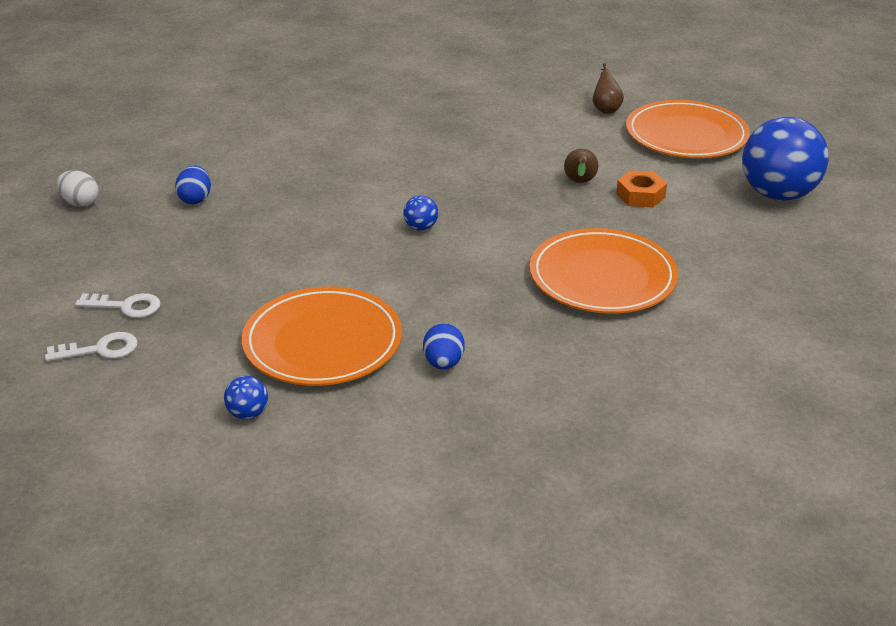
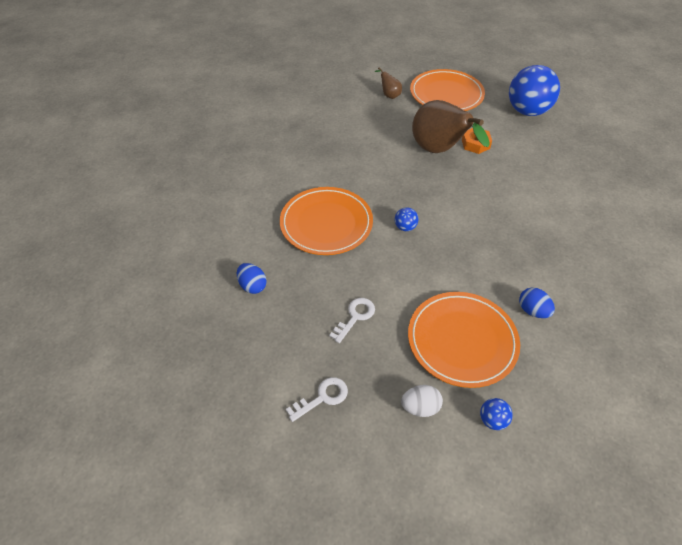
camera: 40 degrees left, 15 degrees up
(80, 203) = (178, 337): white egg -> white egg (420, 407)
(100, 349) = (352, 442): white key -> white key (355, 317)
(580, 183) = (439, 151): brown pear -> brown pear, size x2.33
(602, 277) = (525, 206): orange plate -> orange plate (326, 223)

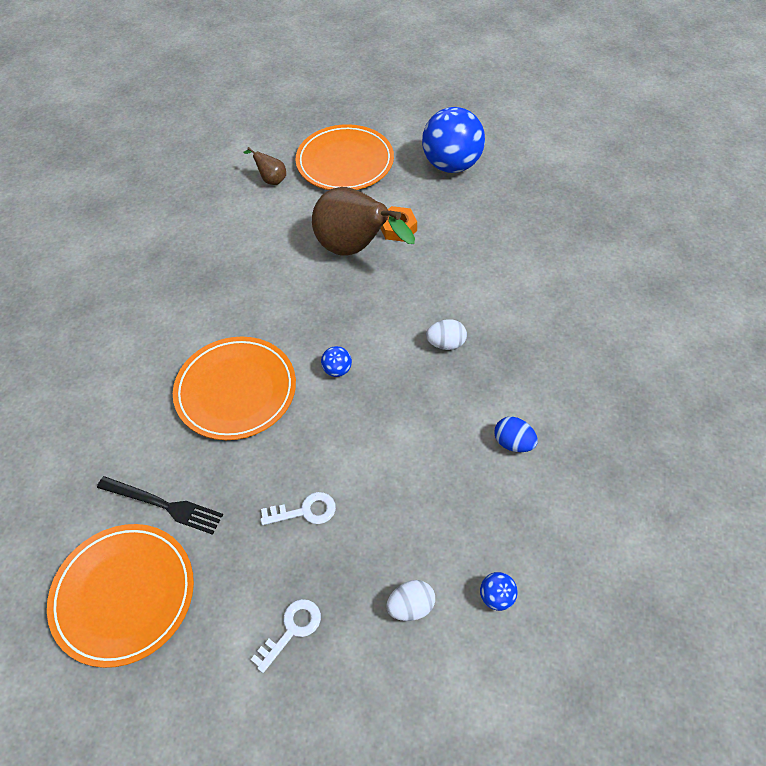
camera: 15 degrees left, 5 degrees up
(252, 286) = (163, 505): blue egg -> black fork
(355, 317) = (305, 511): white key -> white key turned 60 degrees clockwise
(462, 341) = (440, 506): orange plate -> orange plate (124, 595)
(494, 228) = (446, 344): none -> white egg

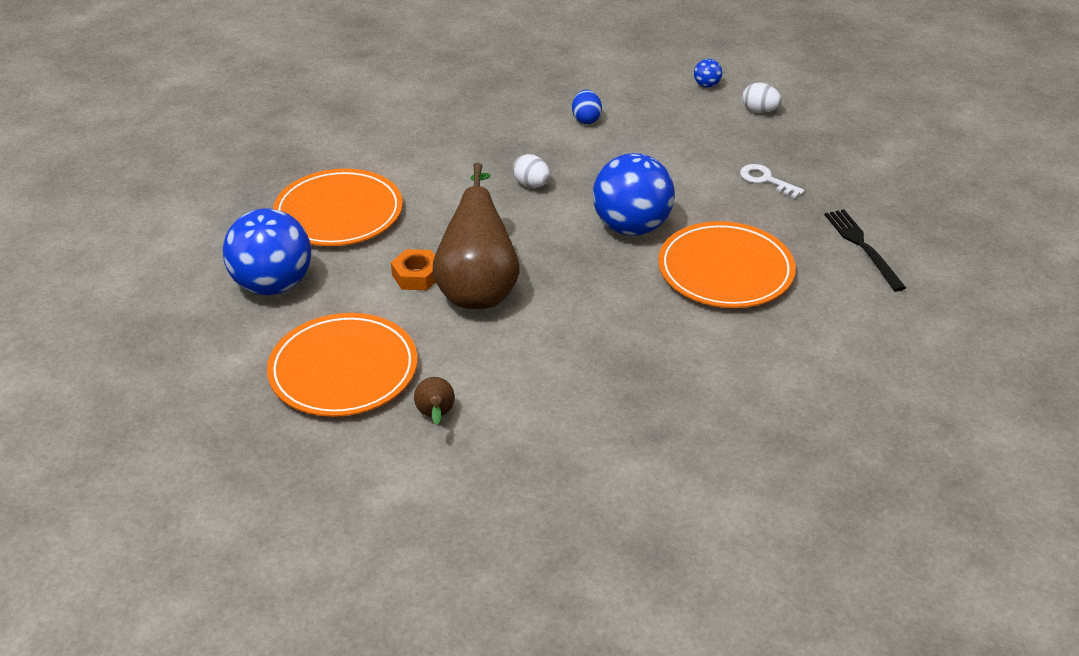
camera: 130 degrees left, 15 degrees down
(124, 595) = (938, 224): orange plate -> orange plate (338, 213)
(291, 630) = (842, 145): white key -> none
(337, 370) = (631, 227): blue ball -> blue ball, size x2.44

